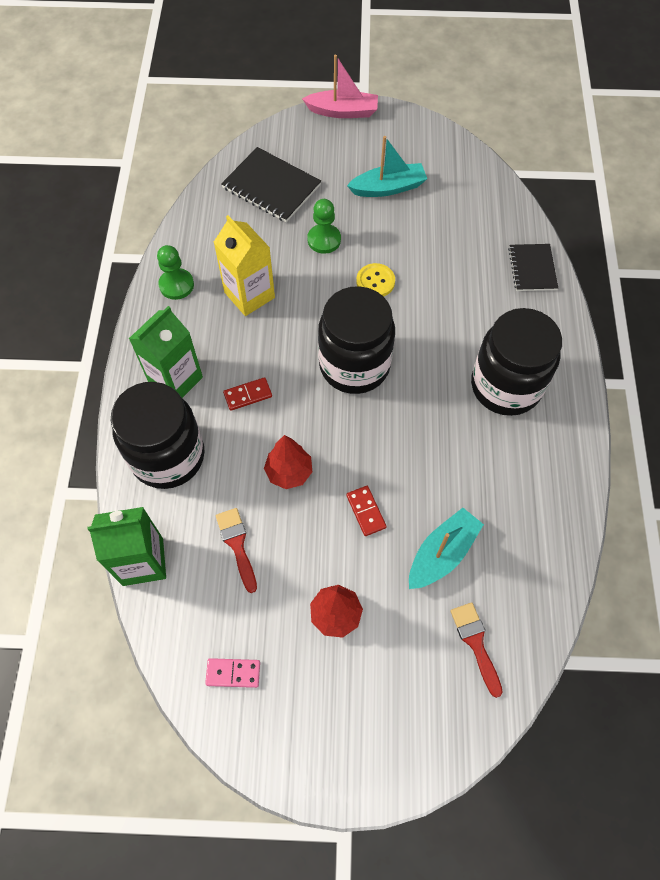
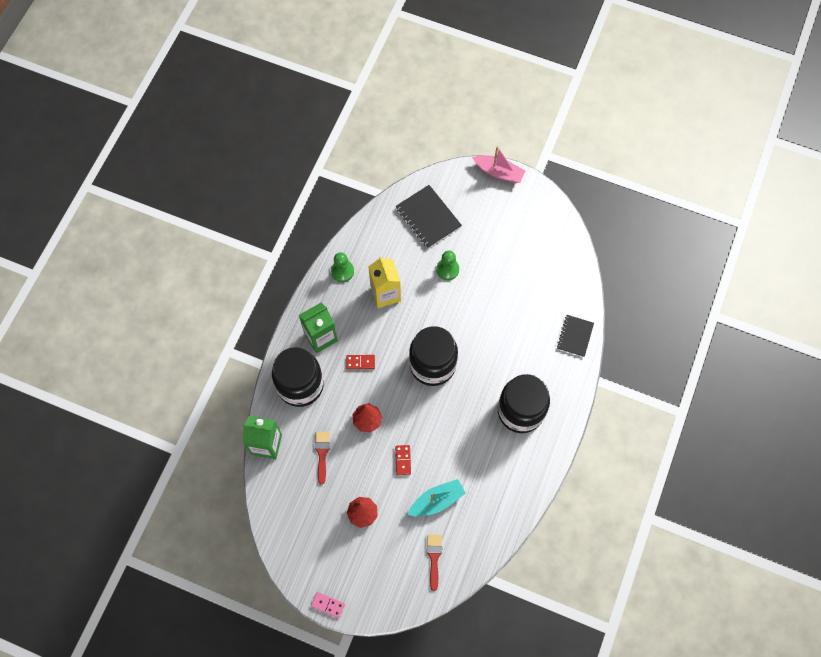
camera: 20 degrees right, 5 degrees up
(233, 673) = (295, 525): pink domino -> pink domino (328, 605)
(375, 281) = (469, 311): yellow button -> none
(388, 188) = (505, 244): turquoise boat -> none

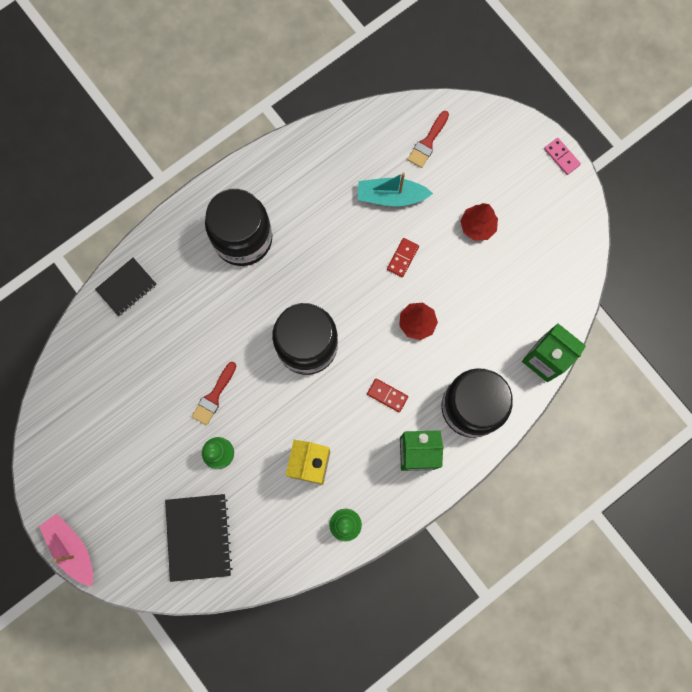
camera: 150 degrees left, 10 degrees up
(322, 453) = (487, 314): red brush -> red brush (214, 396)

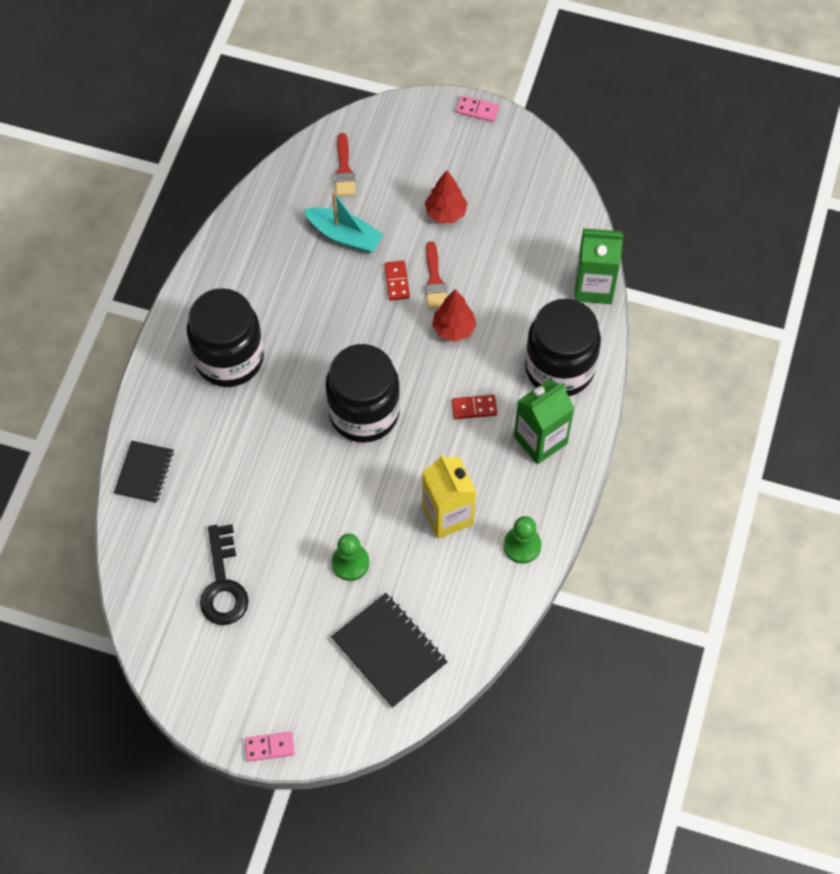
camera: 35 degrees left, 15 degrees down
(72, 548) = (269, 747): pink boat -> pink domino
(122, 407) = (223, 584): none -> black key
(214, 396) = (307, 515): red brush -> red brush (434, 280)
(391, 196) = (345, 236): turquoise boat -> turquoise boat turned 120 degrees counterclockwise

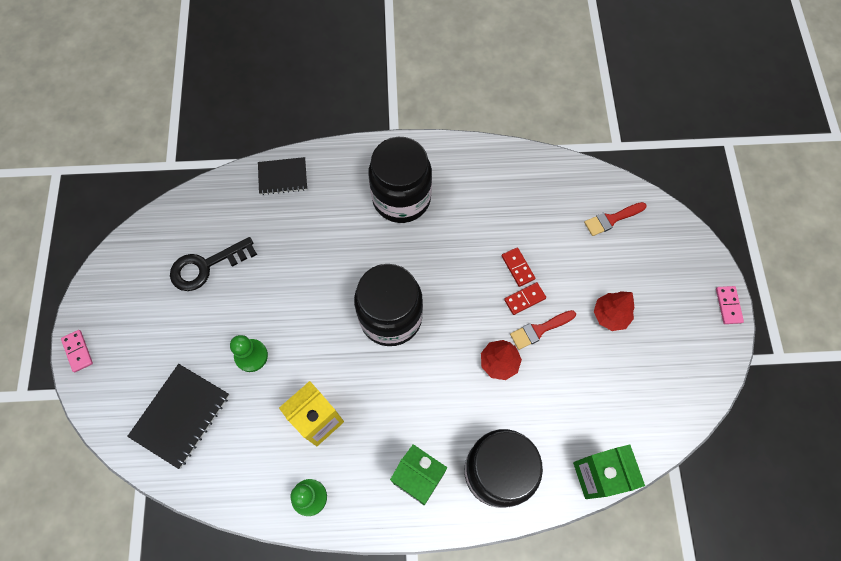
camera: 70 degrees right, 5 degrees up
(345, 236) = (549, 242): turquoise boat -> none
(474, 408) = (429, 407): red domino -> red domino (518, 267)

